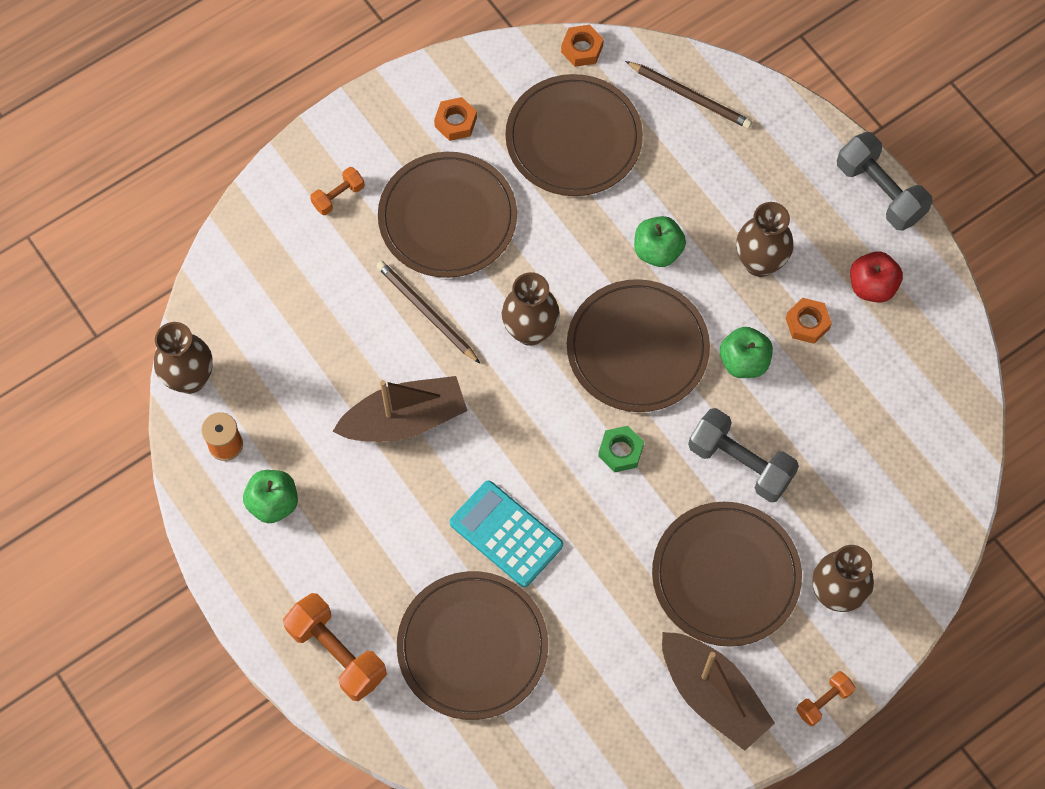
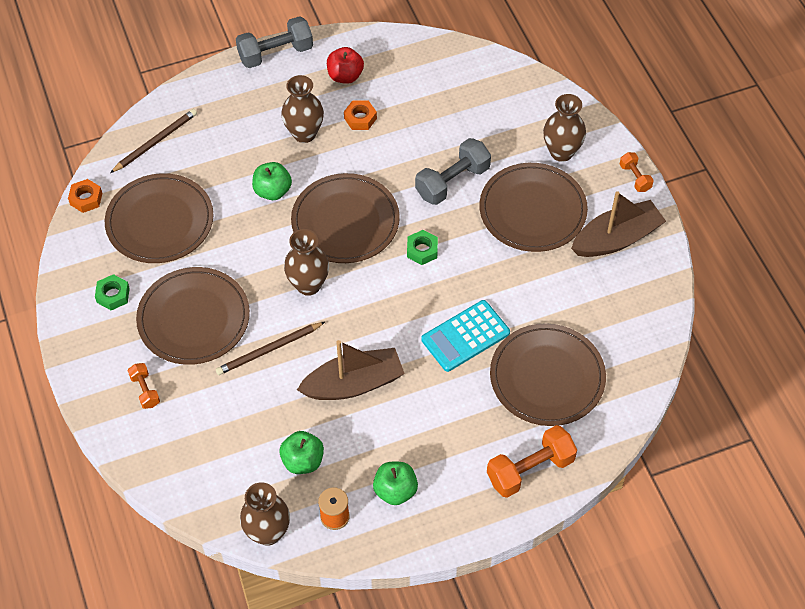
camera: 75 degrees left, 10 degrees down
(404, 420) = (354, 384): brown boat -> brown boat turned 75 degrees clockwise
(455, 122) = (113, 295): orange nut -> green nut
(743, 361) = (377, 161): green apple -> green apple (303, 461)

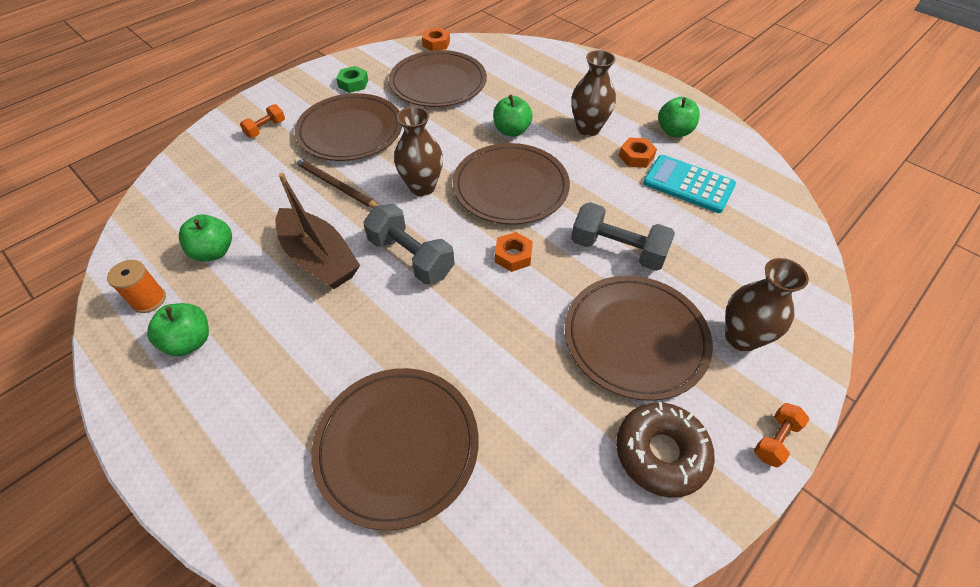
camera: 65 degrees right, 5 degrees down
(155, 142) = (513, 56): brown pencil -> none
(268, 532) = (124, 255): brown vase -> none
(275, 53) = (656, 85): grey dumbbell -> grey dumbbell (411, 257)
(345, 76) = (674, 131): red apple -> green apple
(422, 250) = (513, 256): green nut -> orange nut
(465, 336) = (420, 334): turquoise calculator -> turquoise calculator (688, 184)
(530, 469) = (246, 478): orange dumbbell -> none
(616, 238) = (661, 453): brown boat -> brown donut

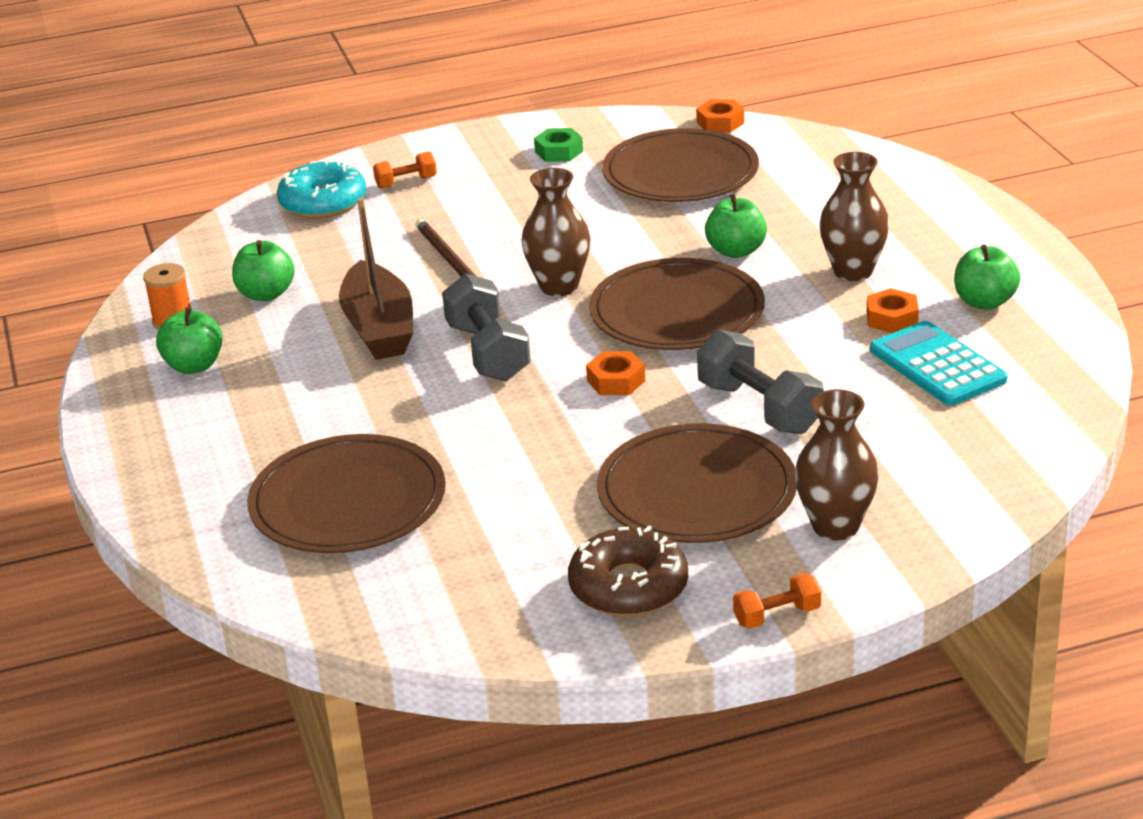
camera: 30 degrees right, 20 degrees down
(214, 159) = (323, 202): none -> turquoise donut
(350, 131) = (513, 206): brown plate -> none

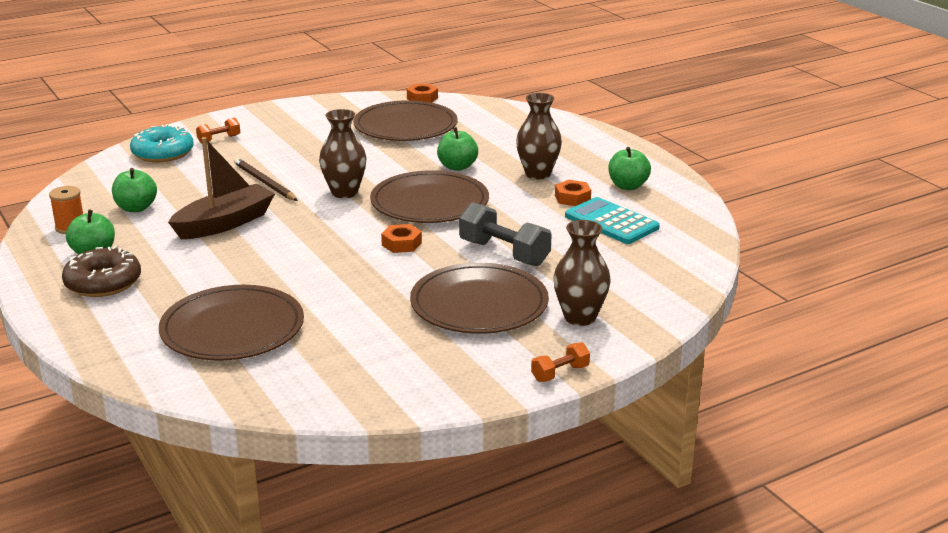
camera: 15 degrees left, 5 degrees down
(379, 328) = (225, 223): brown boat -> brown boat turned 105 degrees counterclockwise
(488, 352) = (307, 233): grey dumbbell -> none
(559, 151) = (320, 118): green nut -> none
(628, 587) = (451, 364): brown donut -> brown donut (103, 282)

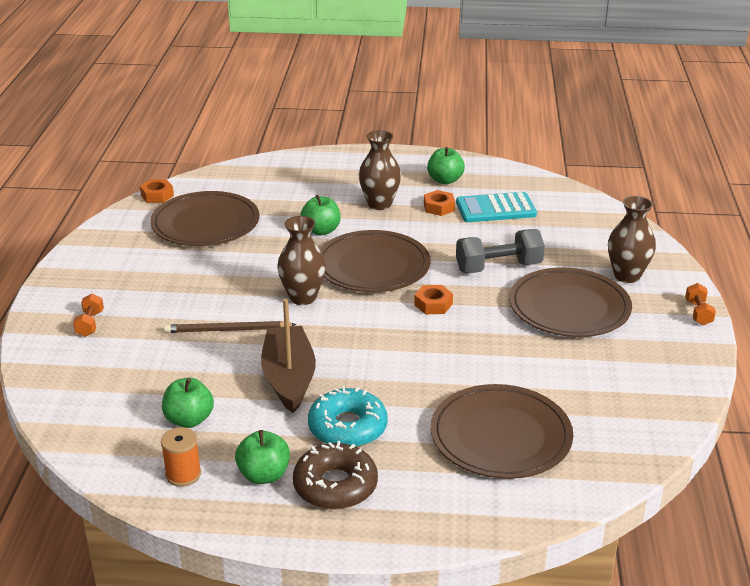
camera: 55 degrees left, 5 degrees up
(163, 153) = (75, 366): turquoise donut -> turquoise donut (347, 427)

